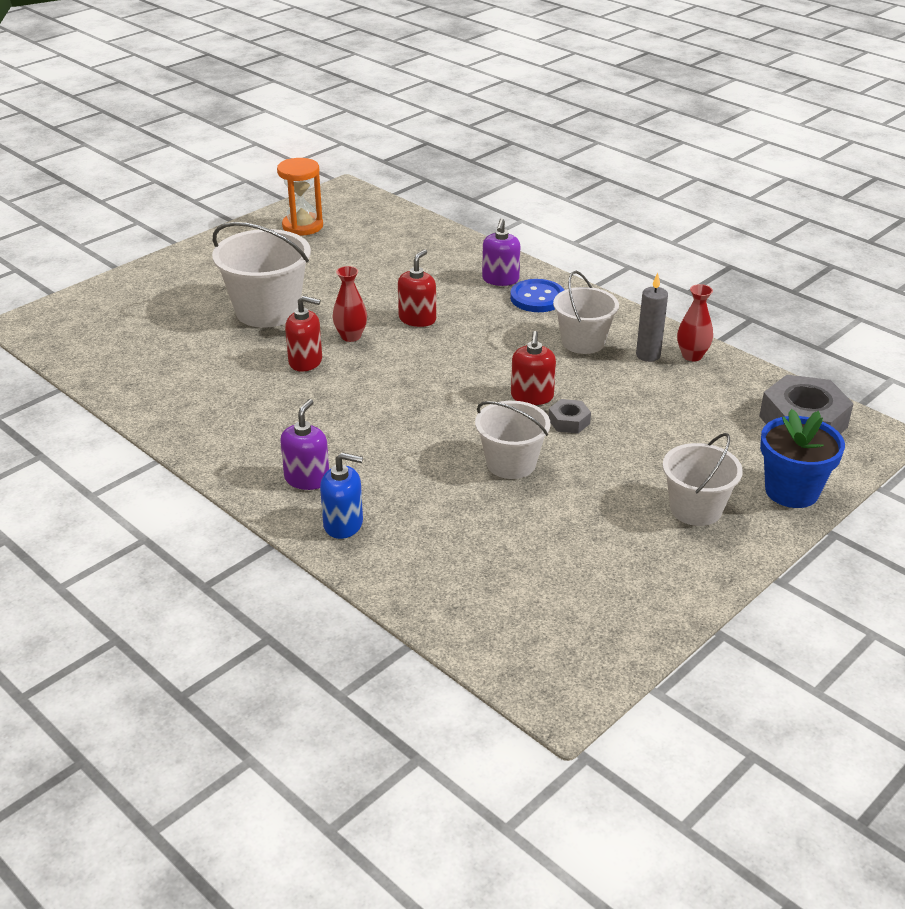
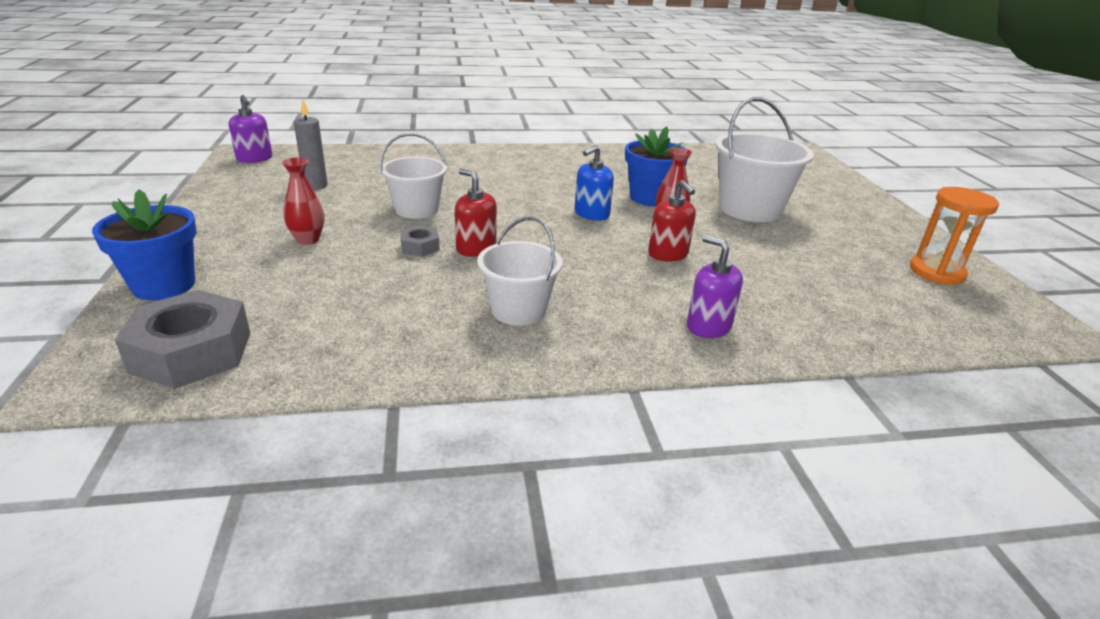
camera: 125 degrees right, 5 degrees down
(305, 361) = (650, 198): red soap dispenser -> blue flower pot
(307, 479) = (511, 161): purple soap dispenser -> purple soap dispenser (254, 158)
(343, 524) = (455, 157): blue soap dispenser -> blue soap dispenser (591, 214)
(537, 298) = (640, 328): blue button -> none
(648, 355) = (440, 332): grey candle -> grey candle (316, 185)
(692, 356) = (395, 358): red vase -> red vase (308, 240)
(695, 509) = (245, 241): white bucket -> none

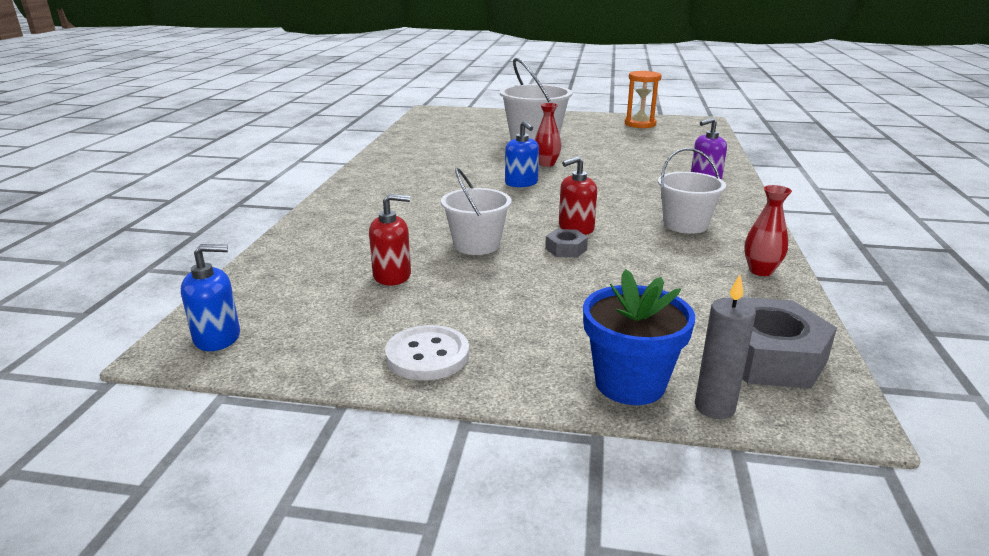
camera: 70 degrees left, 5 degrees down
(222, 213) = (427, 355): none -> white button
(254, 158) = (217, 338): purple soap dispenser -> blue soap dispenser
(308, 240) = (531, 300): red vase -> red vase (760, 271)
(316, 185) = (369, 294): grey candle -> grey candle (714, 407)
(650, 198) = (498, 162): blue flower pot -> none
(668, 254) = (602, 173): red soap dispenser -> red soap dispenser (392, 276)

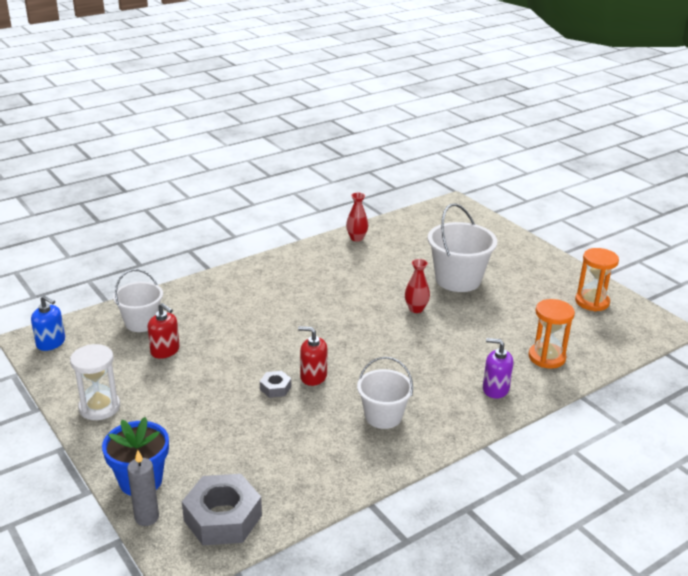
camera: 45 degrees right, 5 degrees up
(427, 355) = (99, 407): white button -> white hourglass
(476, 245) = (238, 355): white bucket -> white bucket (141, 322)
(521, 183) = (361, 318): blue soap dispenser -> none
(687, 154) = (546, 357): none -> orange hourglass
(760, 271) = (343, 476): red vase -> red vase (356, 238)

